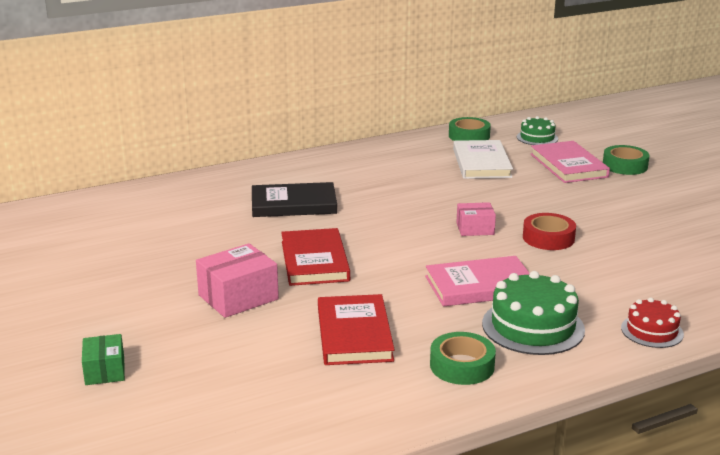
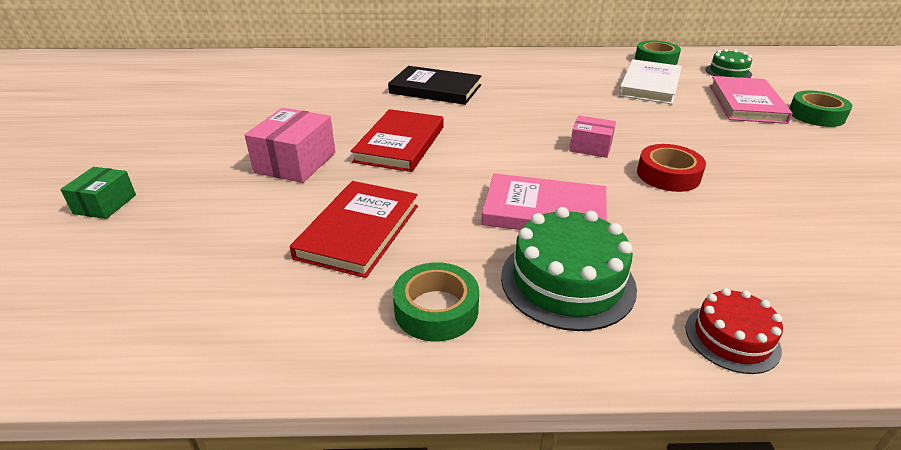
camera: 25 degrees right, 10 degrees up
(238, 297) = (295, 162): pink box -> pink box turned 60 degrees counterclockwise

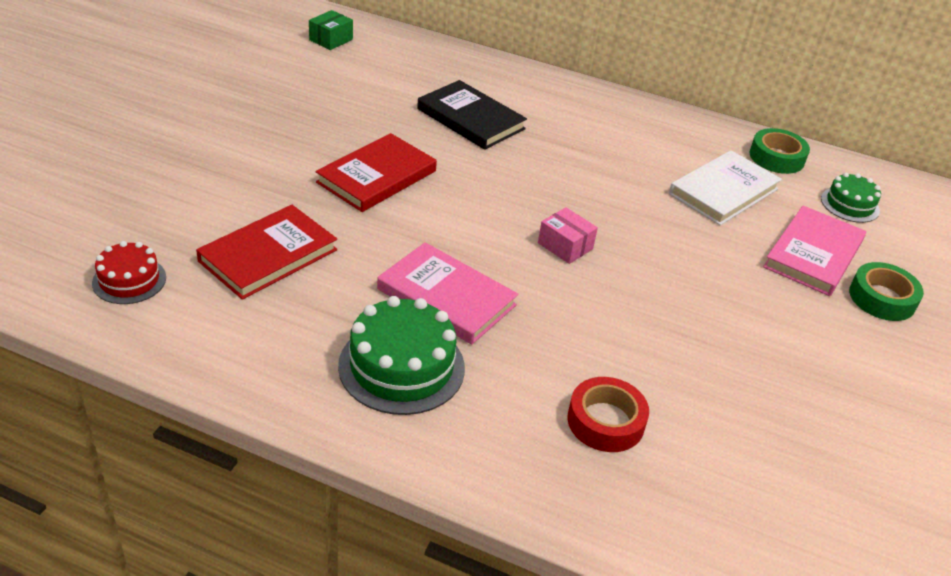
camera: 20 degrees right, 5 degrees up
(105, 204) = (87, 155): green box -> green box (331, 40)
(295, 162) = (266, 165): pink box -> none
(436, 309) = (275, 346): green tape -> none
(668, 175) = (611, 305): red tape -> red tape (605, 421)
(732, 338) = (489, 465): red cake -> red cake (129, 280)

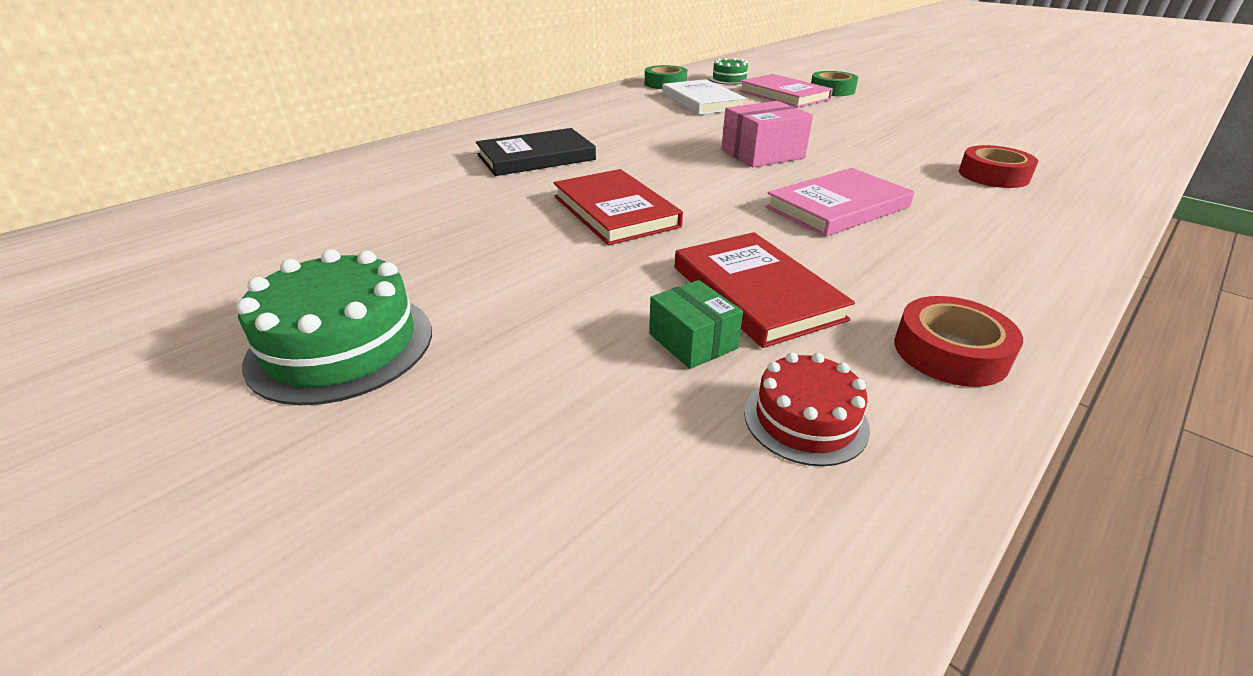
camera: 65 degrees left, 5 degrees down
(213, 345) = (950, 352): none -> red tape
(331, 40) = (283, 199): green box -> green box (692, 341)
(401, 366) = (952, 241): green cake -> green cake (341, 345)
(565, 246) = (762, 154): pink box -> pink box, size x1.62

